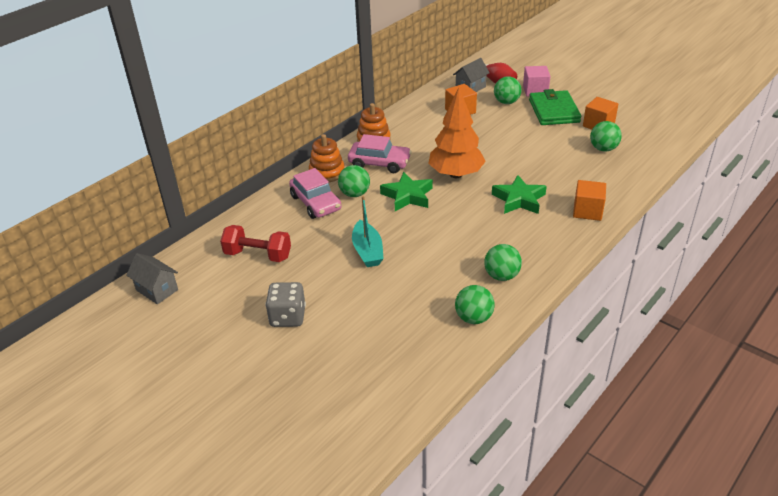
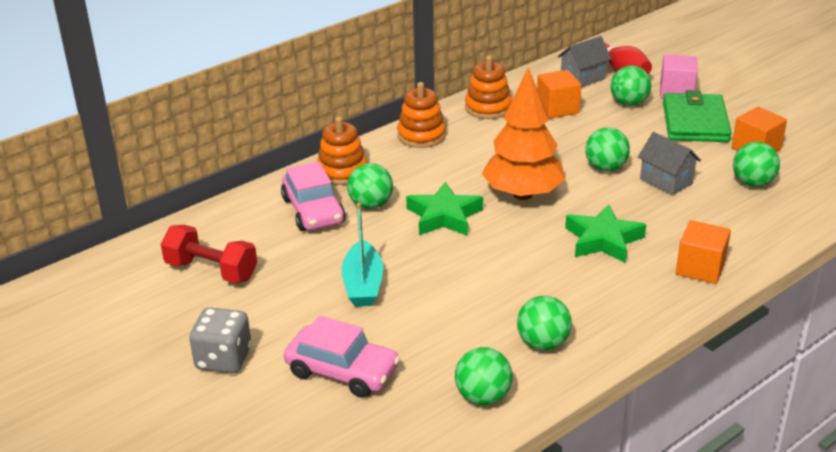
camera: 10 degrees right, 5 degrees down
(157, 290) = (63, 299): grey house -> grey house (666, 181)
(379, 163) = (419, 167): pink car -> pink car (342, 371)
(413, 115) = (488, 108): none -> orange stacking toy
(505, 149) = (605, 168): none -> green ball

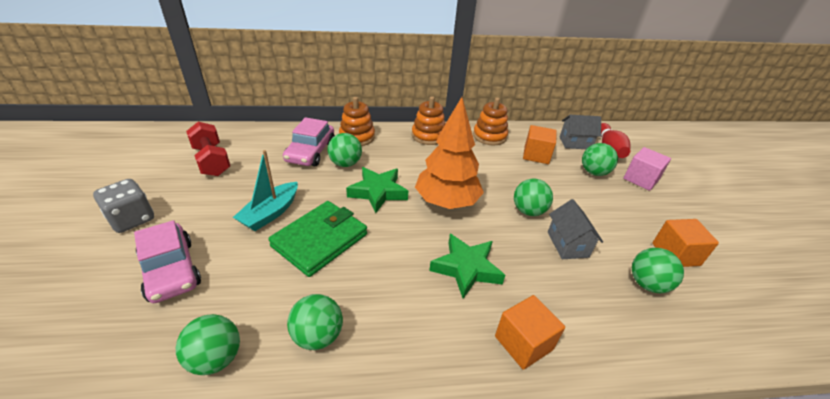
camera: 30 degrees right, 5 degrees up
(695, 122) = (636, 208): green wallet -> green wallet (320, 240)

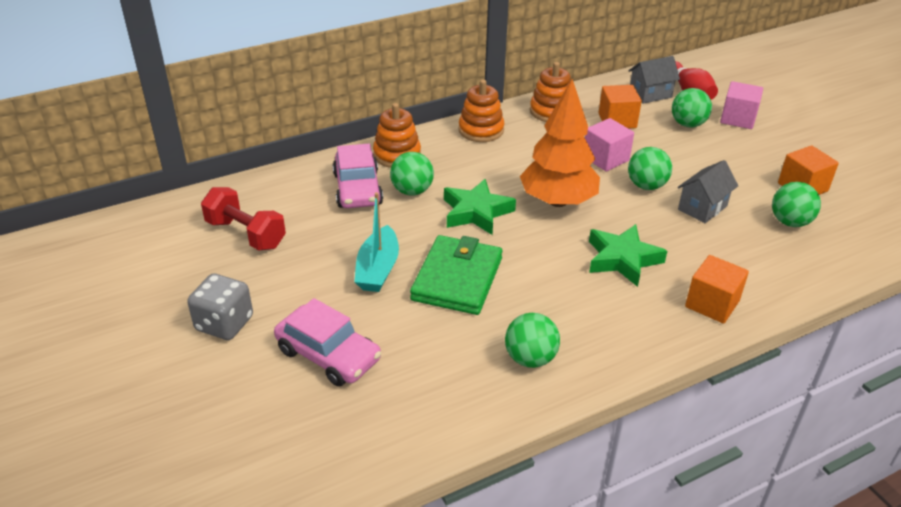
camera: 20 degrees left, 0 degrees up
(216, 358) = (453, 406): green ball -> none
(508, 180) = (605, 159): none -> pink cube
(567, 244) = (702, 208): grey house -> grey house turned 75 degrees clockwise

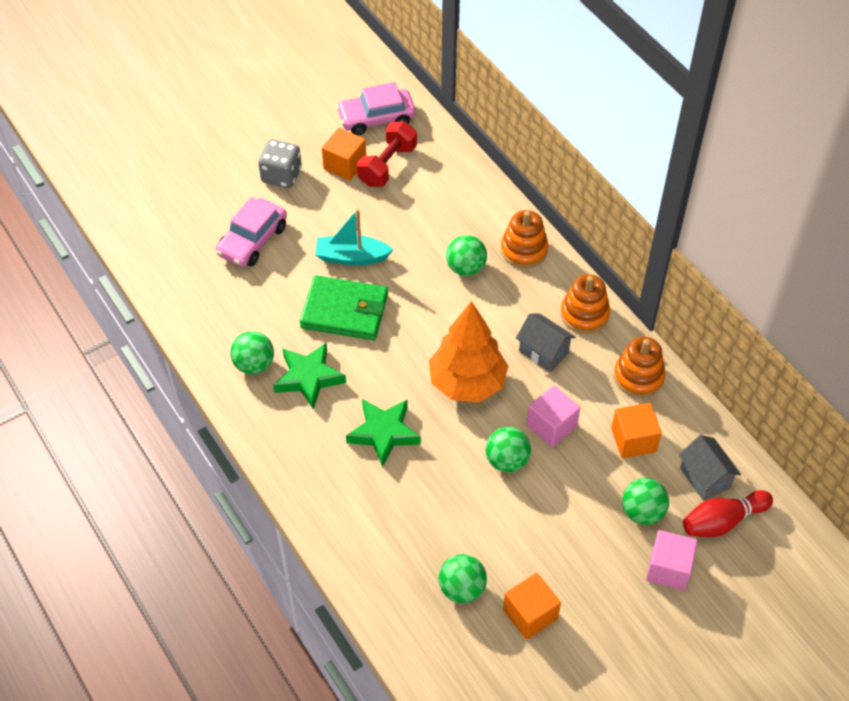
camera: 85 degrees right, 15 degrees up
(358, 189) = (462, 228): pink car -> pink car (376, 118)
(476, 212) = (440, 319): green star -> green star (308, 378)
(702, 208) = (475, 509): grey house -> grey house (543, 352)
(712, 304) = (328, 500): orange cube -> orange cube (345, 165)

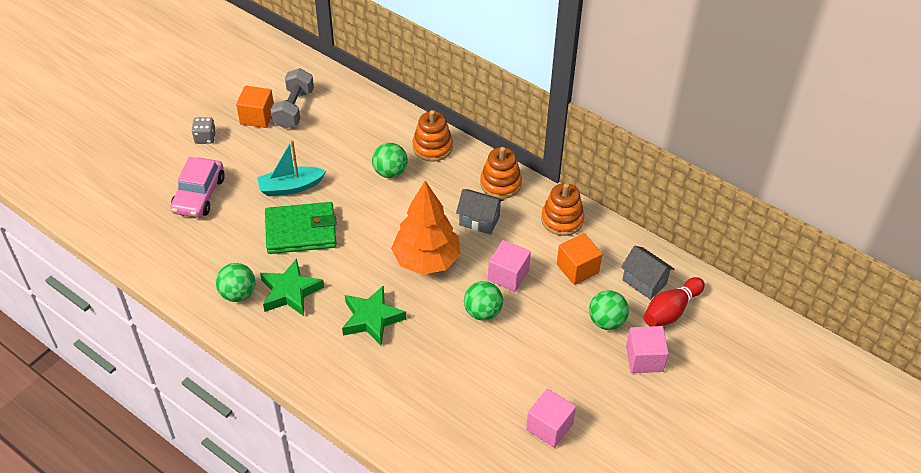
camera: 20 degrees left, 5 degrees down
(281, 176) = (205, 138): grey dice -> grey dice, size x0.66
(376, 118) = (270, 75): pink car -> none
(387, 165) = (294, 109): red dumbbell -> grey dumbbell
(462, 589) = (485, 423): green ball -> none
(530, 614) = (549, 427): orange cube -> pink cube

